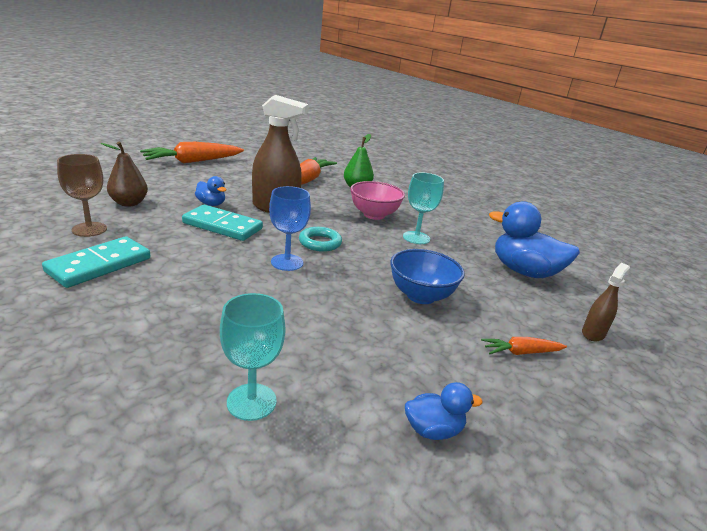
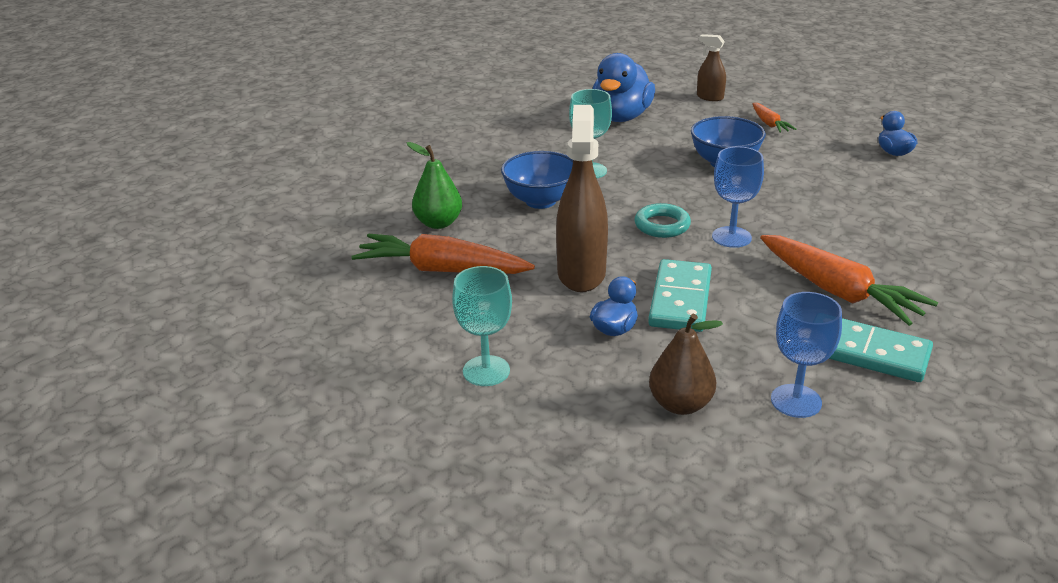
camera: 95 degrees left, 5 degrees up
(89, 229) = (796, 401): brown goblet -> blue goblet
(193, 161) = (417, 411): orange carrot -> orange carrot (838, 292)
(251, 402) = (947, 215): turquoise goblet -> turquoise goblet (486, 371)
(374, 215) = (540, 201): pink bowl -> blue bowl

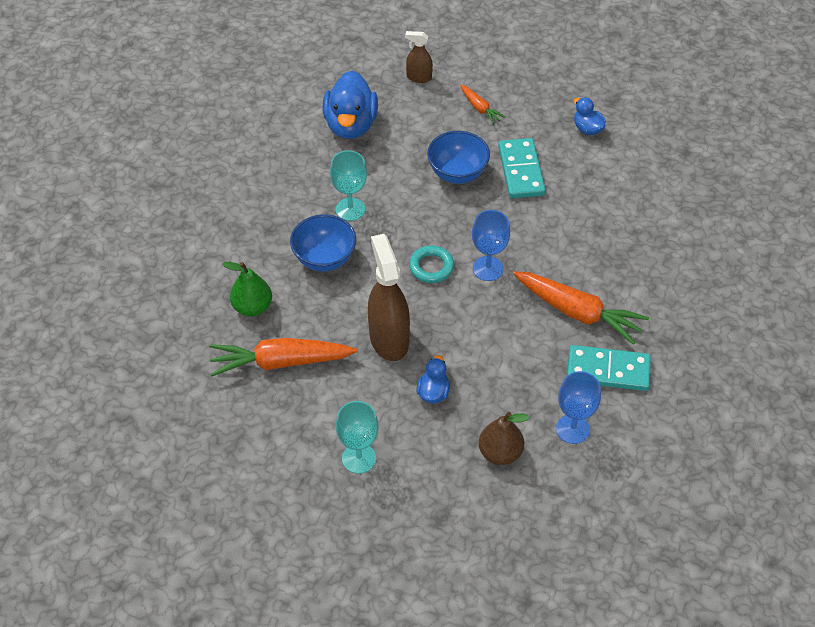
camera: 20 degrees left, 20 degrees up
(680, 299) = (470, 349): turquoise domino -> turquoise domino (521, 171)

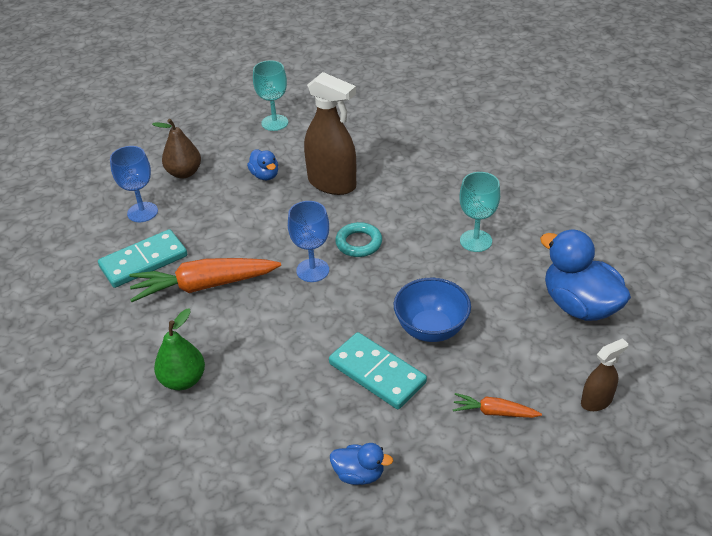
camera: 140 degrees right, 10 degrees down
(252, 307) = (447, 146): green pear -> green pear (183, 380)
(280, 362) = (386, 133): orange carrot -> none
(324, 259) = (444, 198): blue bowl -> none

